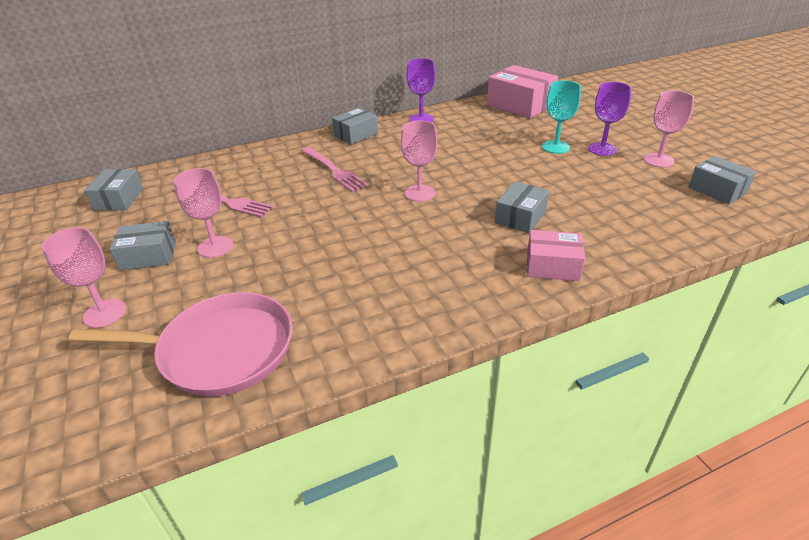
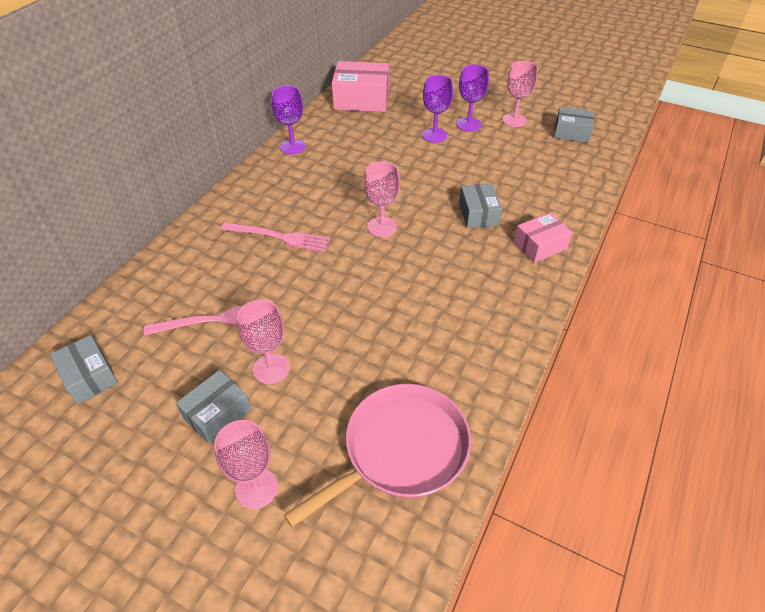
camera: 40 degrees left, 10 degrees up
(356, 135) = (251, 189): grey box -> none
(555, 147) = (434, 135): turquoise goblet -> purple goblet

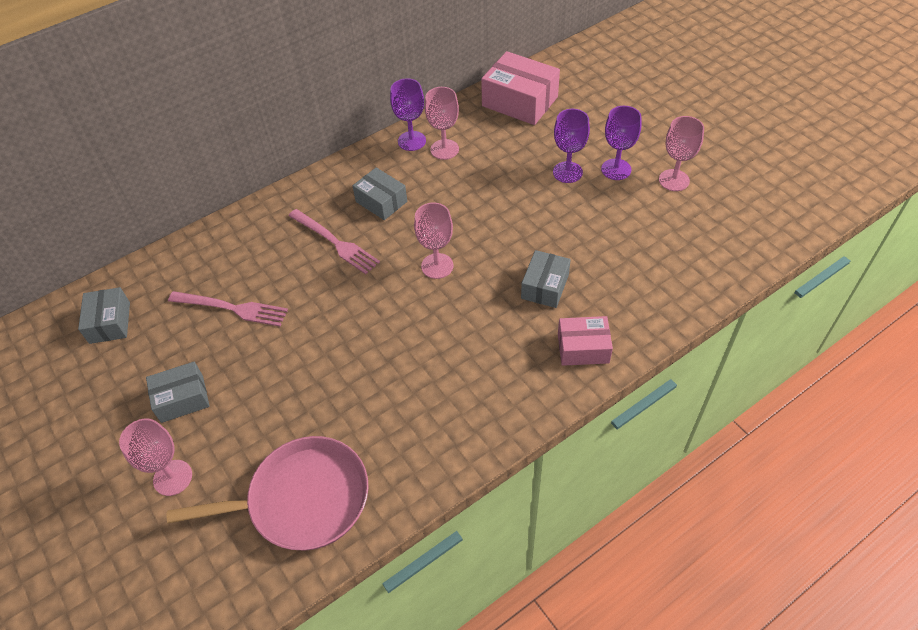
camera: 30 degrees right, 5 degrees up
(271, 369) = (247, 375): pink goblet -> pink goblet (444, 149)
(571, 133) = (731, 219): grey box -> grey box (381, 201)

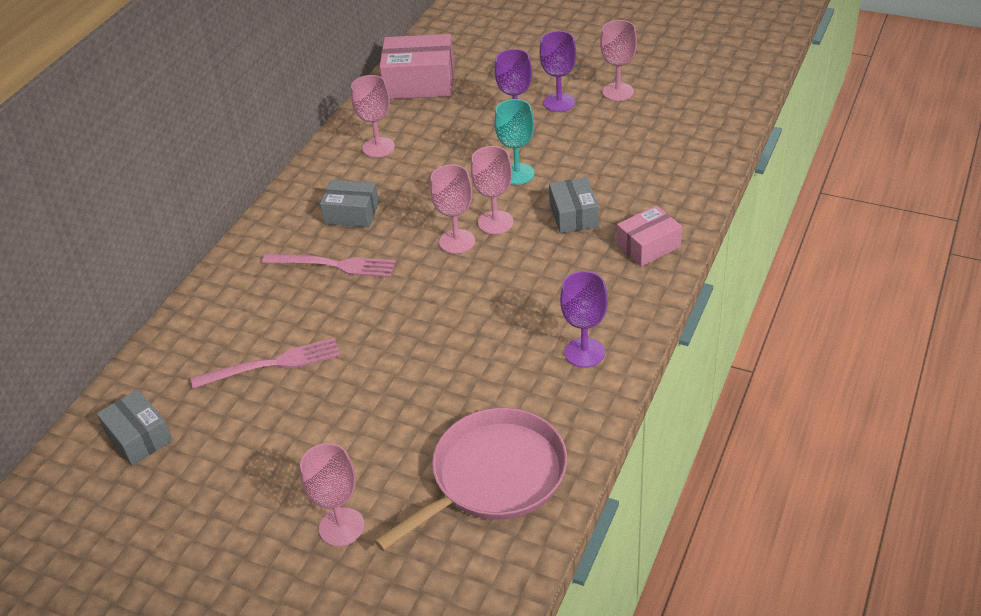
camera: 30 degrees left, 10 degrees down
(182, 398) = (289, 460): grey box -> none
(411, 141) = (337, 153): purple goblet -> purple goblet (584, 352)
(479, 262) = (495, 222): none -> pink goblet
(530, 224) = (517, 174): none -> turquoise goblet

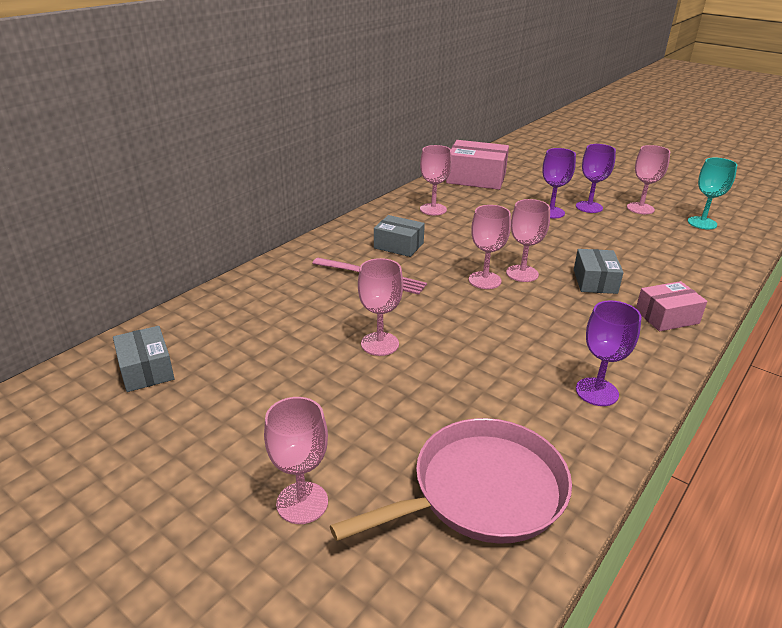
camera: 10 degrees right, 10 degrees down
(272, 364) = (291, 338): pink fork -> none
(365, 349) = (380, 344): none -> pink goblet
(517, 174) = (547, 245): turquoise goblet -> turquoise goblet (702, 223)

